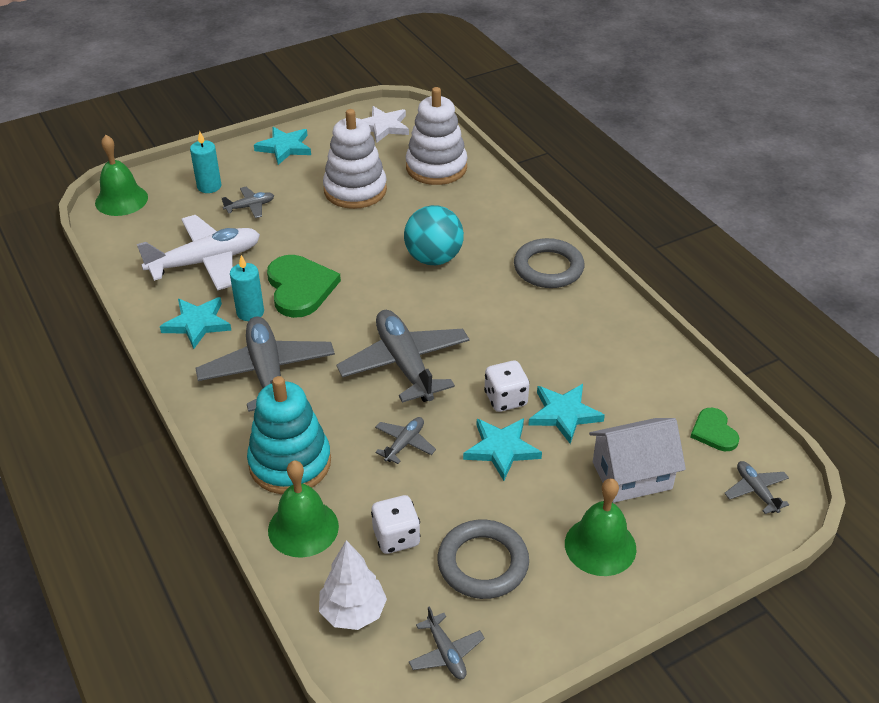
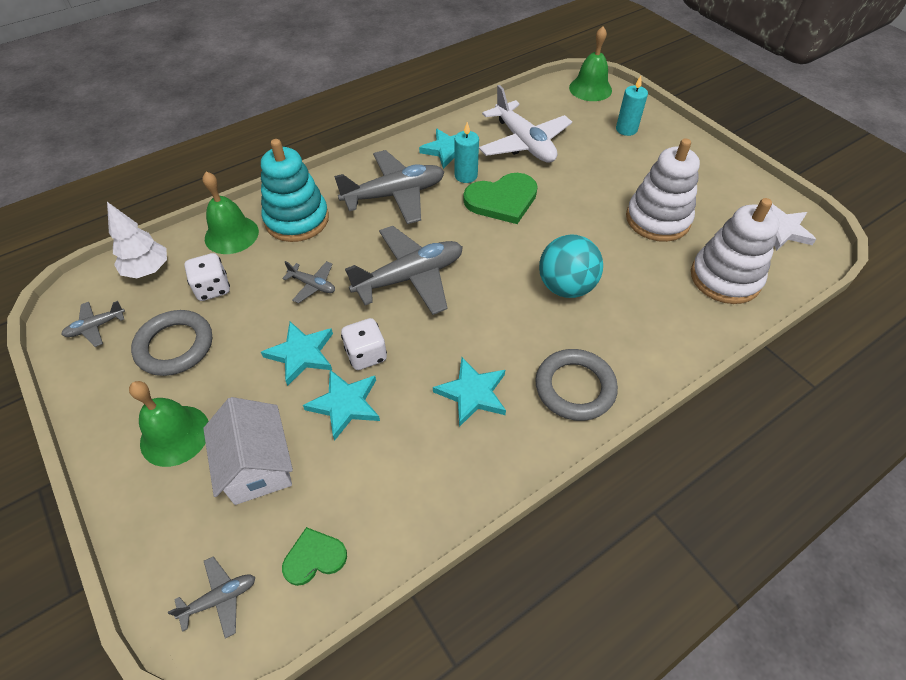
camera: 85 degrees right, 10 degrees up
(250, 207) = (606, 156): grey plane -> none
(284, 147) = (706, 165): turquoise star -> turquoise star (472, 393)

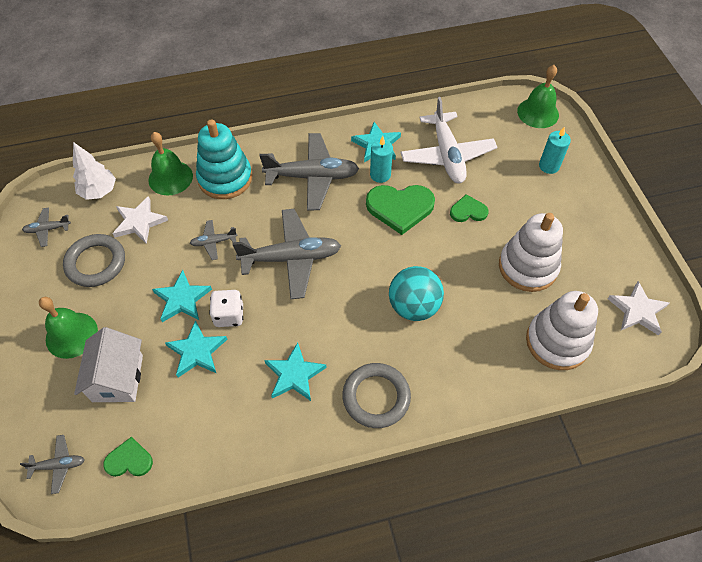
camera: 20 degrees right, 5 degrees up
(213, 288) = (139, 222): white dice -> white star
(313, 285) = (214, 242): grey plane -> grey plane turned 120 degrees clockwise
(572, 186) = (468, 211): none -> green heart

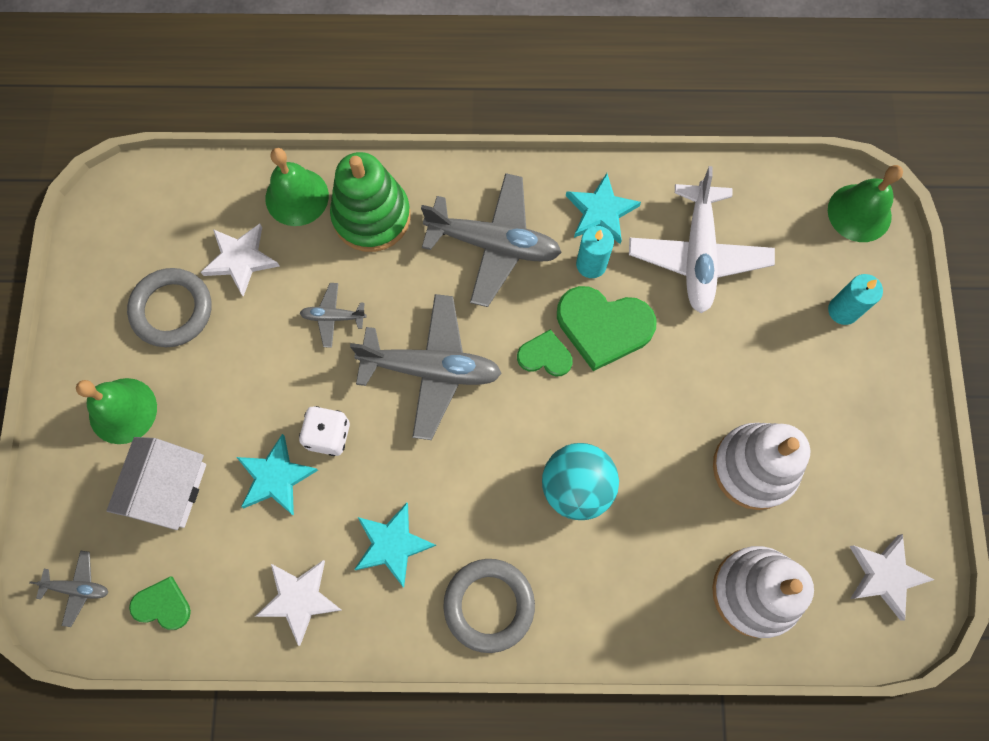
camera: 15 degrees right, 15 degrees up
(48, 229) = (118, 241): grey plane -> none
(99, 191) = (196, 196): white tree -> none
(182, 299) = (273, 394): turquoise star -> none
(225, 178) = (371, 216): turquoise stacking toy -> green stacking toy
(235, 429) = (299, 599): none -> white star
(468, 211) = (699, 356): green heart -> green heart (545, 356)

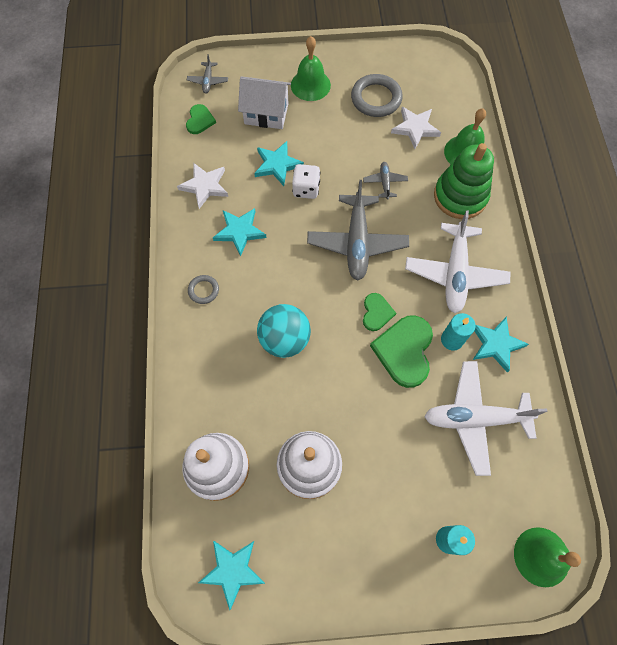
camera: 85 degrees right, 5 degrees down
(489, 605) = (203, 290): grey ring -> grey ring, size x0.53
(494, 244) = (455, 273): grey plane -> white plane
(885, 575) = (232, 571): white star -> turquoise star

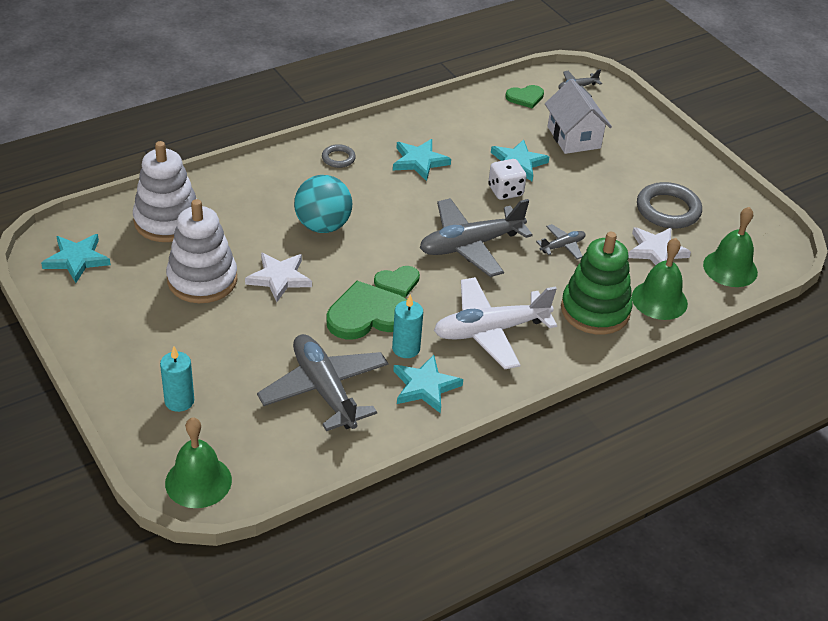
camera: 60 degrees right, 25 degrees down
(205, 186) = (452, 124): white star -> white star (279, 278)
(310, 85) = (639, 157): green bell -> green bell (730, 268)
(475, 418) = (324, 390): white plane -> grey plane

